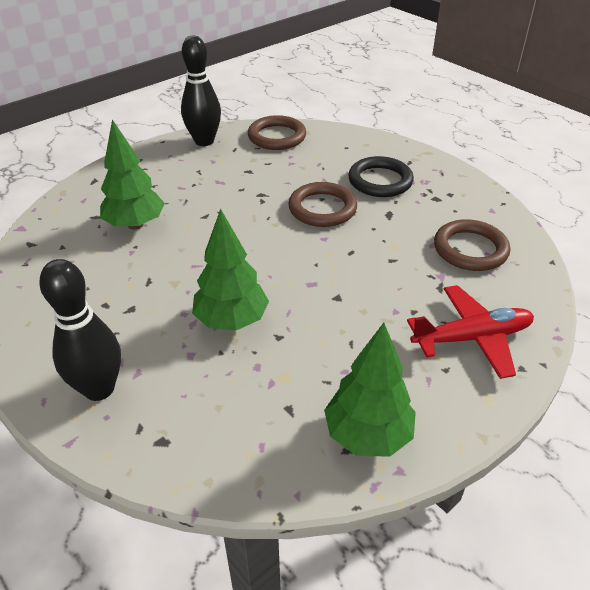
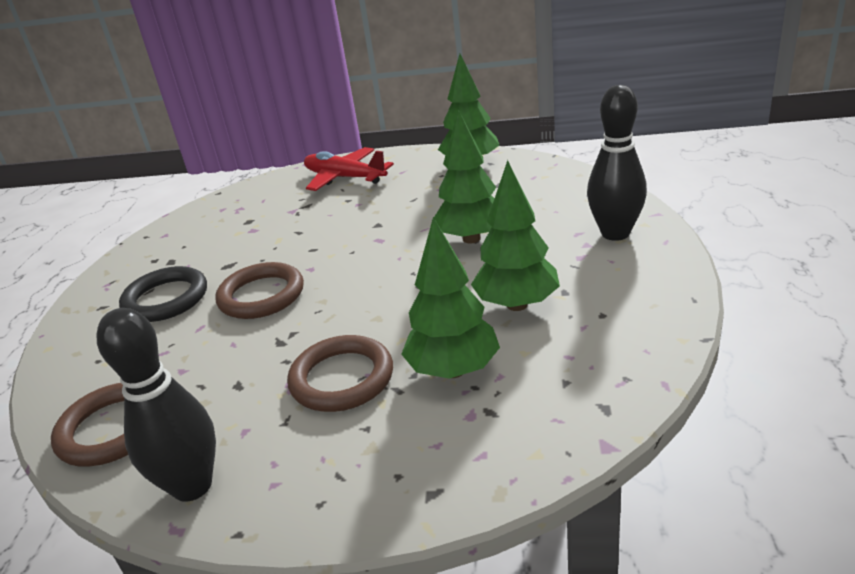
camera: 130 degrees left, 10 degrees down
(133, 279) = (516, 304): none -> green tree
(470, 249) = (240, 217): brown ring -> brown ring (342, 378)

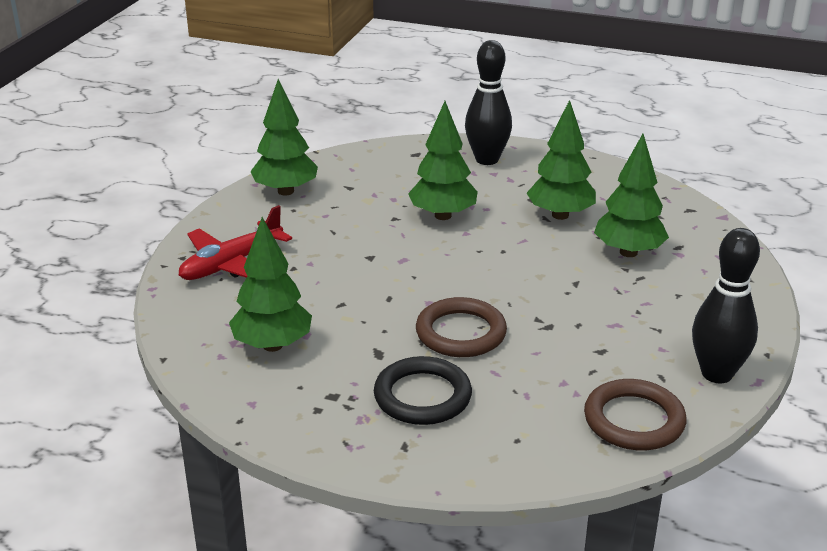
camera: 80 degrees left, 0 degrees up
(236, 222) = (272, 345): none -> green tree
(342, 378) = (616, 299): brown ring -> none

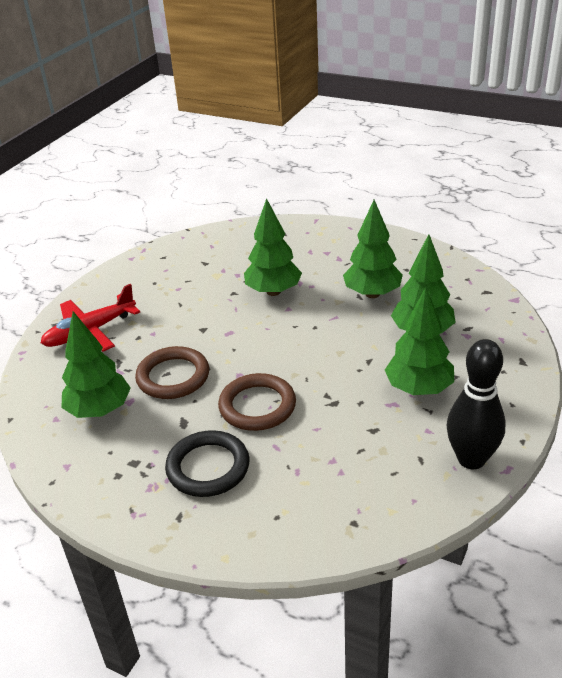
camera: 10 degrees right, 5 degrees up
(286, 191) = (153, 265): green tree -> green tree (419, 389)
(487, 159) = (324, 239): black bowling pin -> none
(634, 420) = (384, 503): brown ring -> brown ring (173, 377)

